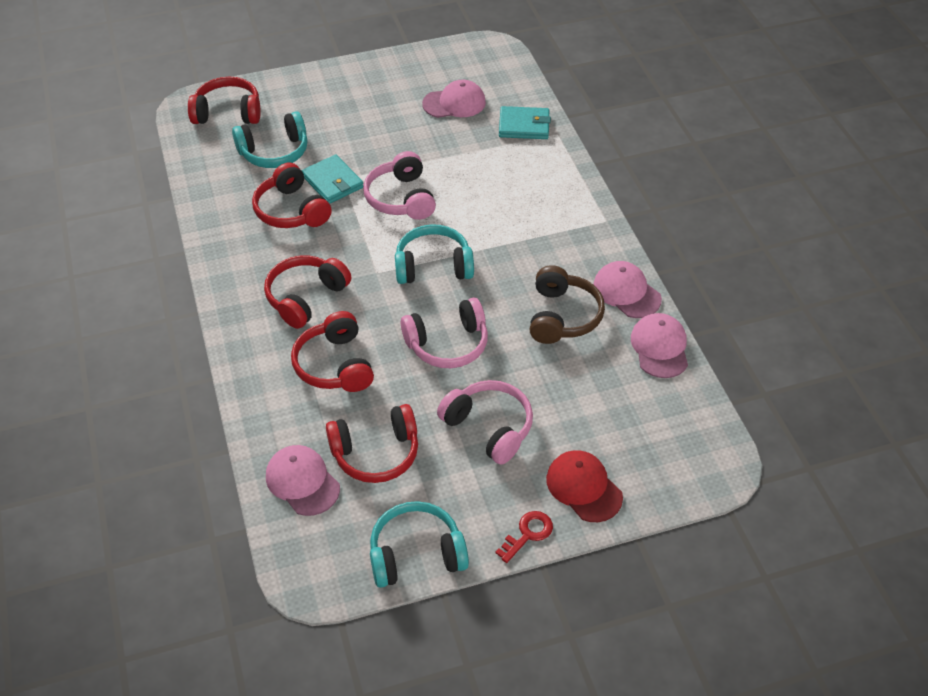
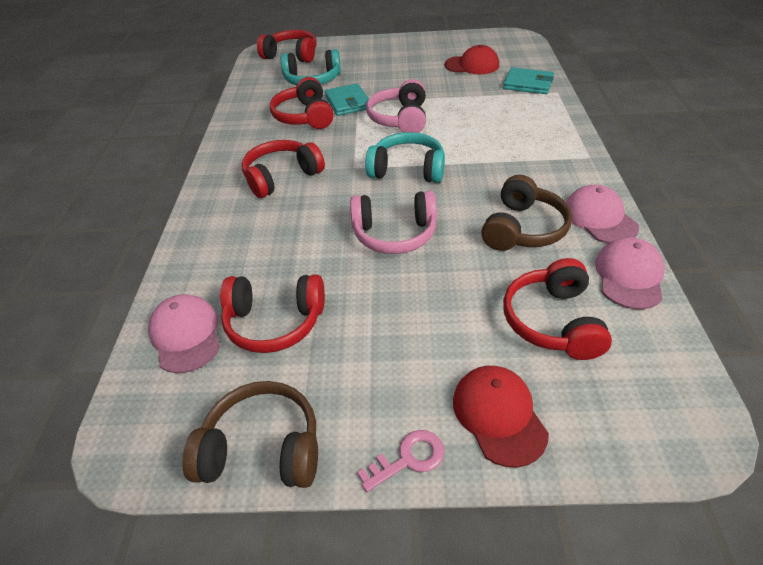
camera: 20 degrees right, 5 degrees down
(334, 365) = (277, 233): red headphones -> red headphones (552, 321)
(416, 554) = (262, 448): turquoise headphones -> brown headphones
(454, 103) = (472, 65): pink cap -> red cap
(489, 427) = (407, 321): pink headphones -> none
(528, 534) = (408, 459): red key -> pink key

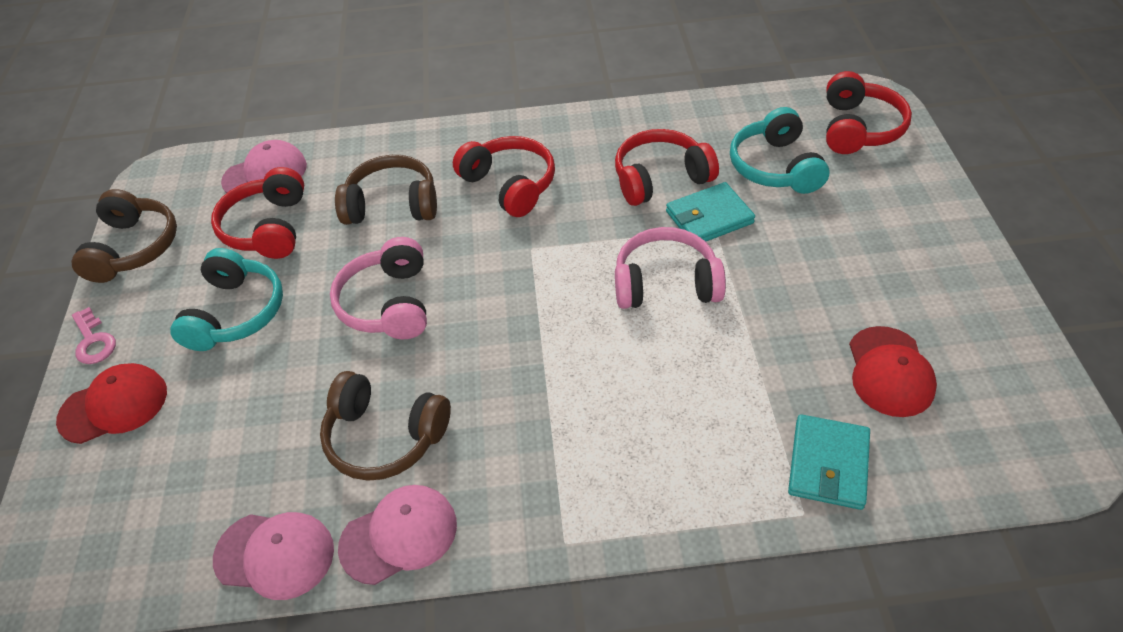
camera: 85 degrees right, 5 degrees up
(277, 238) = (392, 205): none -> brown headphones
(407, 169) = (526, 304): turquoise headphones -> turquoise headphones (236, 313)
(552, 321) = (217, 459): red headphones -> none

